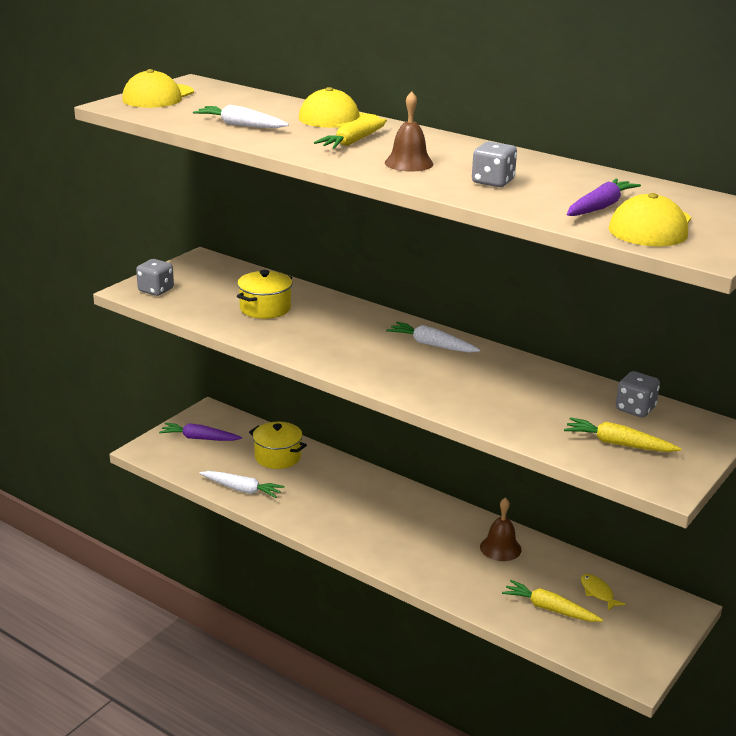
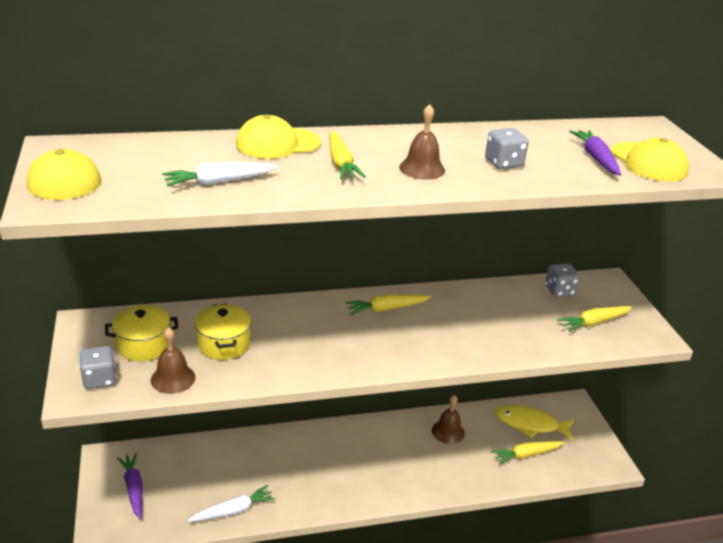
camera: 50 degrees left, 5 degrees up
(197, 310) = (173, 378): none -> brown bell
(200, 438) = (134, 489): purple carrot -> purple carrot turned 105 degrees clockwise
(278, 457) = (219, 462): yellow pot -> yellow pot (143, 345)
(432, 345) = (386, 308): white carrot -> yellow carrot
(598, 592) = (530, 424): yellow fish -> yellow fish, size x1.92

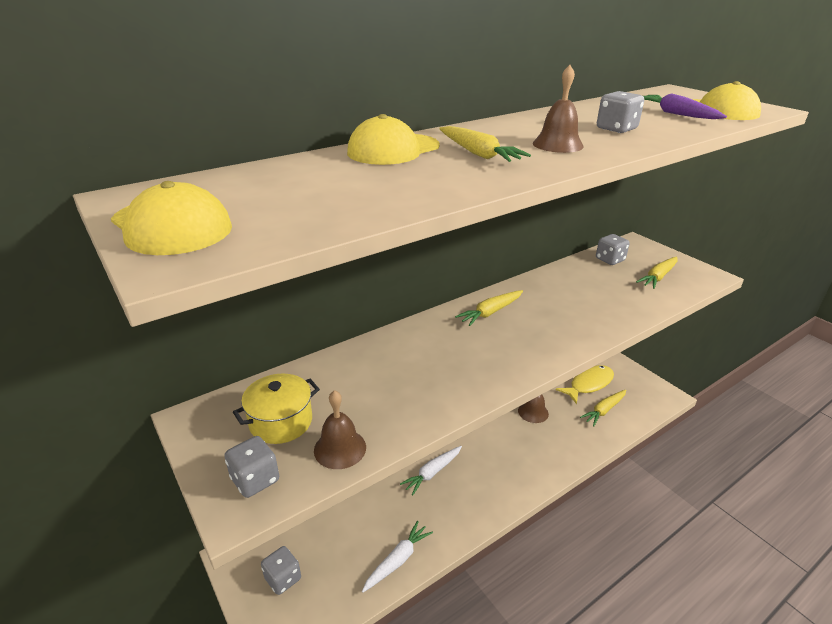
camera: 20 degrees left, 0 degrees up
(134, 489) = (283, 578): purple carrot -> grey dice
(219, 182) = (376, 192): white carrot -> white carrot (433, 472)
(224, 344) = (367, 392): yellow pot -> none
(530, 424) = (588, 384): yellow fish -> yellow fish turned 150 degrees clockwise

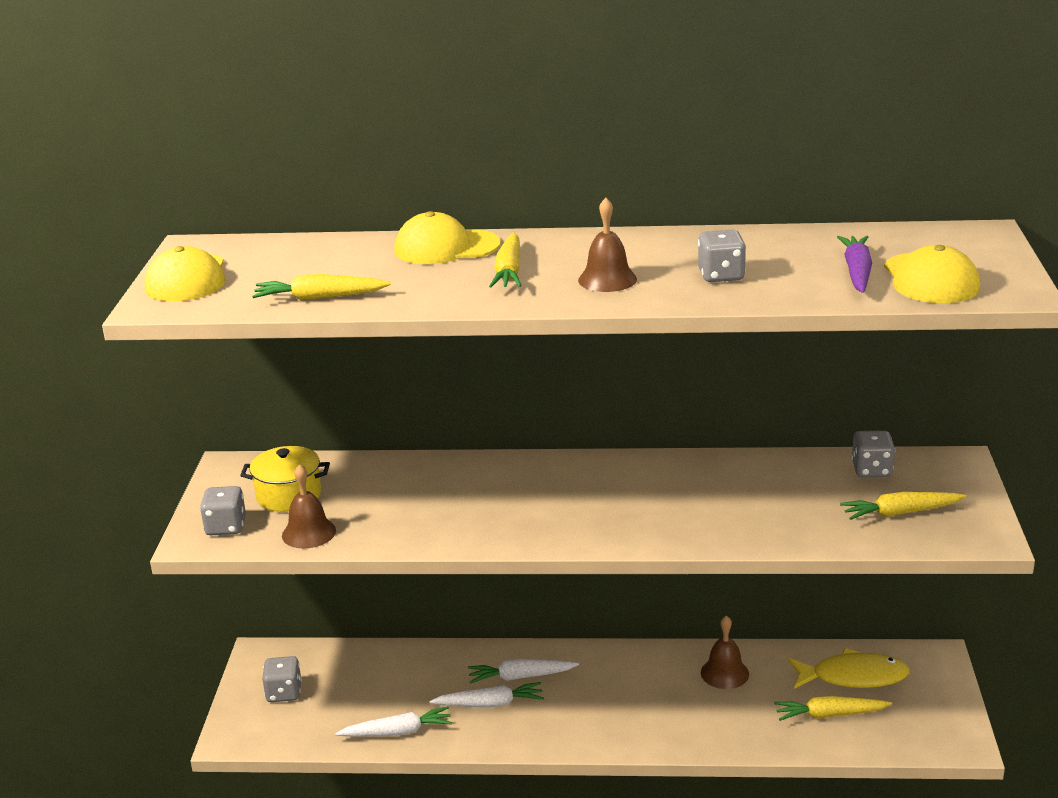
camera: 40 degrees right, 5 degrees down
(434, 502) = (489, 704): none -> white carrot
(491, 312) = (610, 476): yellow carrot -> yellow carrot (320, 298)

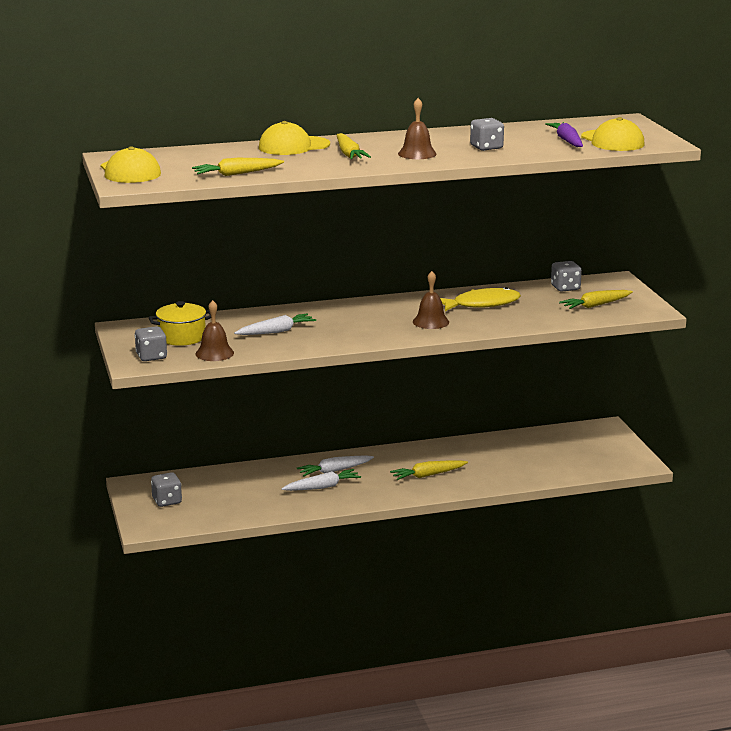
camera: 20 degrees left, 5 degrees down
(397, 732) = (266, 509): white carrot -> white carrot (276, 331)
(724, 673) = (473, 451): brown bell -> brown bell (430, 322)
(830, 715) = (553, 462): yellow carrot -> yellow carrot (428, 475)
(853, 677) = (558, 442): yellow fish -> yellow fish (482, 304)

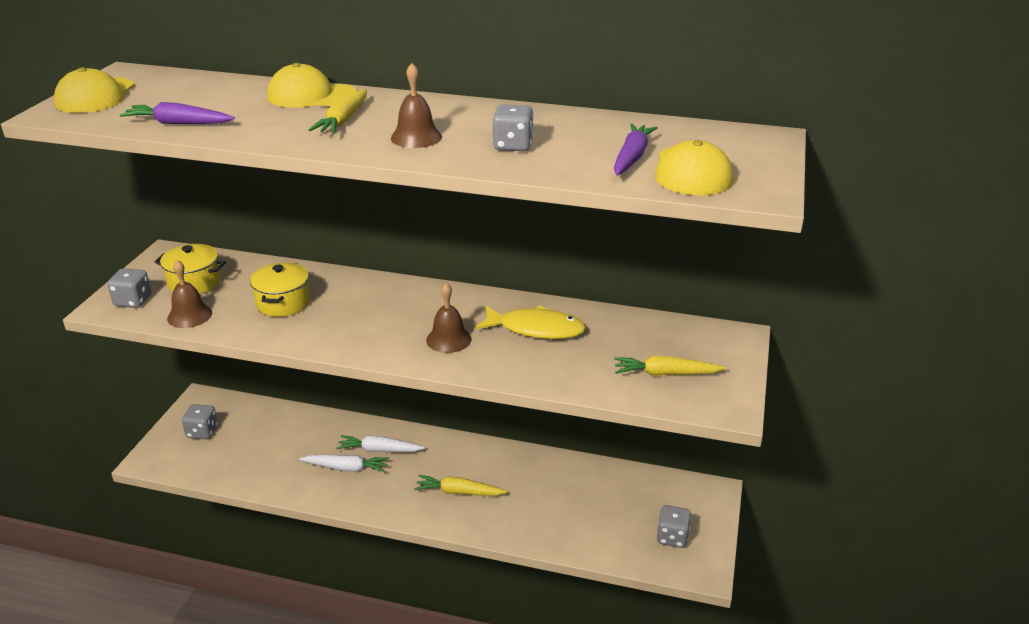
camera: 30 degrees right, 10 degrees up
(237, 174) = (179, 123): yellow carrot -> purple carrot
(276, 331) = (283, 303): white carrot -> yellow pot
(565, 288) = (660, 332): grey dice -> grey dice (672, 537)

